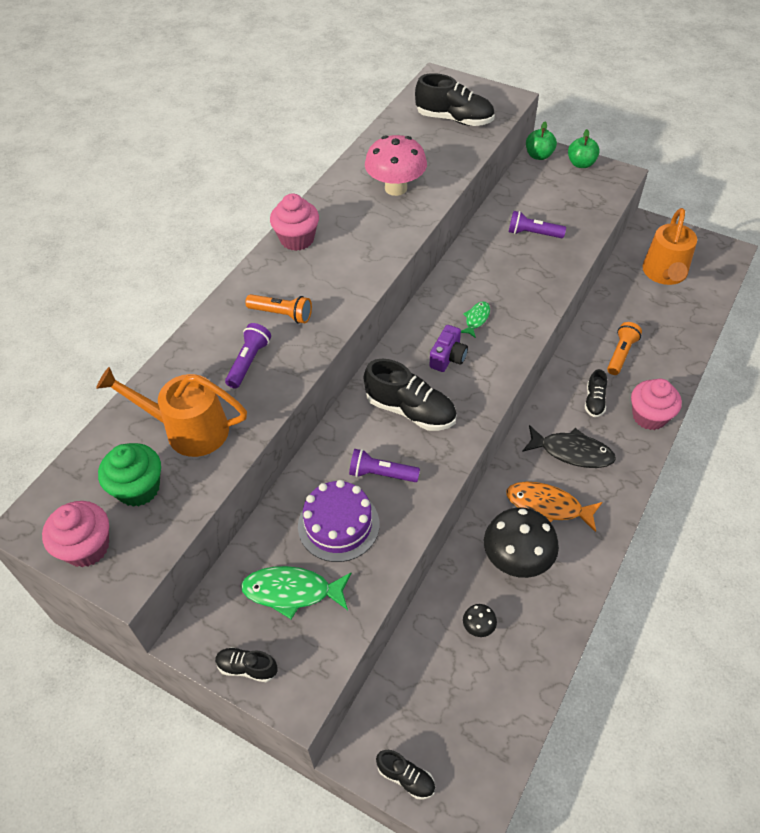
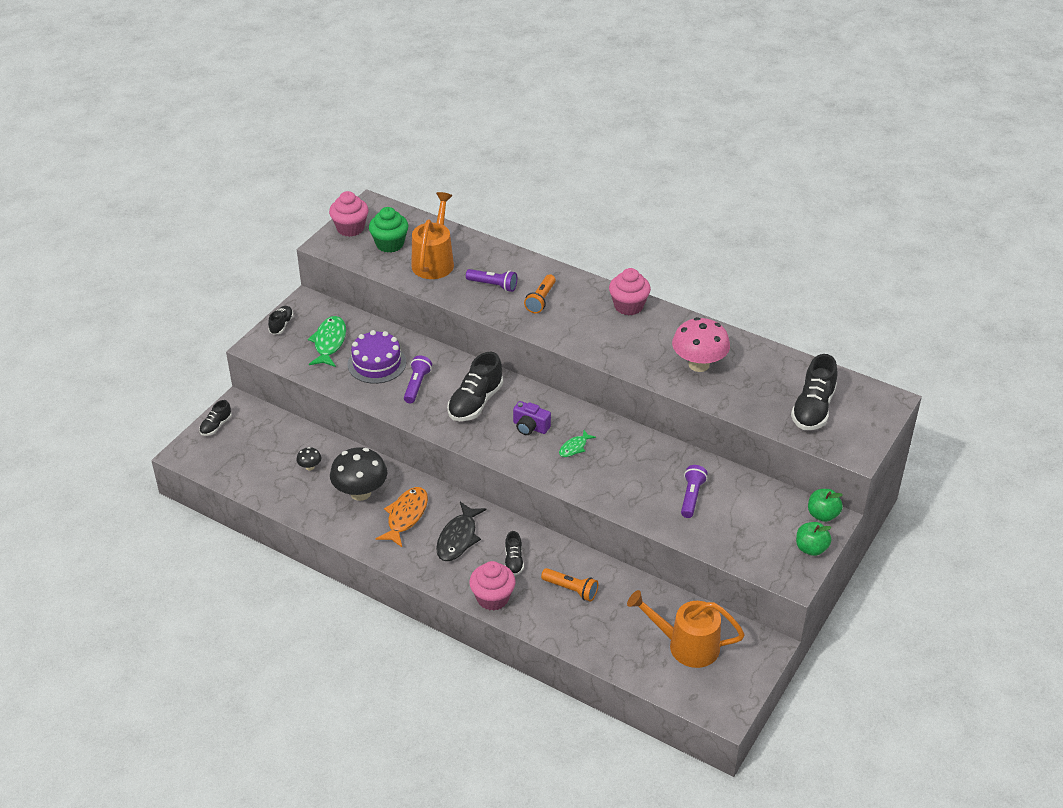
camera: 90 degrees right, 10 degrees down
(476, 319) = (574, 447): green fish -> green fish turned 105 degrees clockwise
(594, 401) = (513, 561): black shoe -> black shoe turned 105 degrees counterclockwise

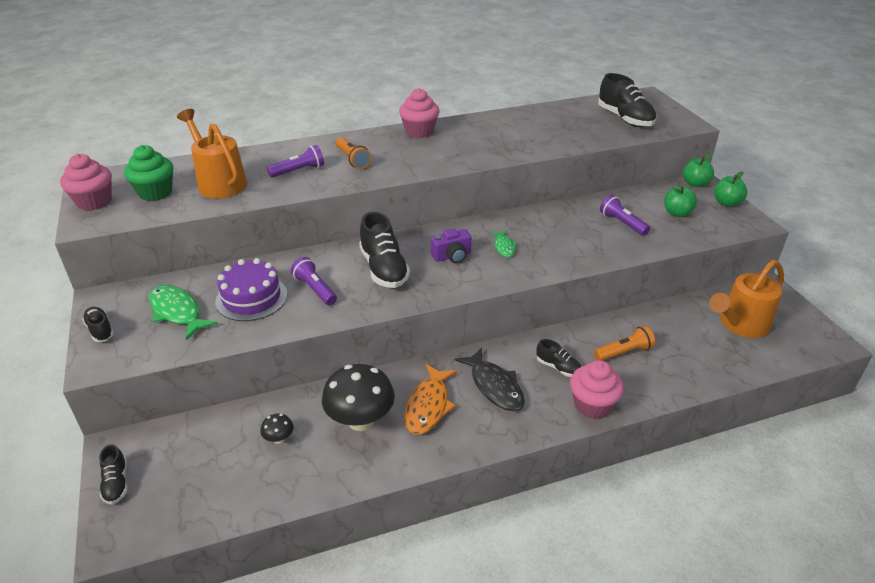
camera: 50 degrees left, 5 degrees down
(406, 516) = (428, 406): orange fish -> orange fish turned 135 degrees counterclockwise
(699, 364) = (524, 135): pink mushroom -> none
(750, 523) = (677, 213): none -> green apple

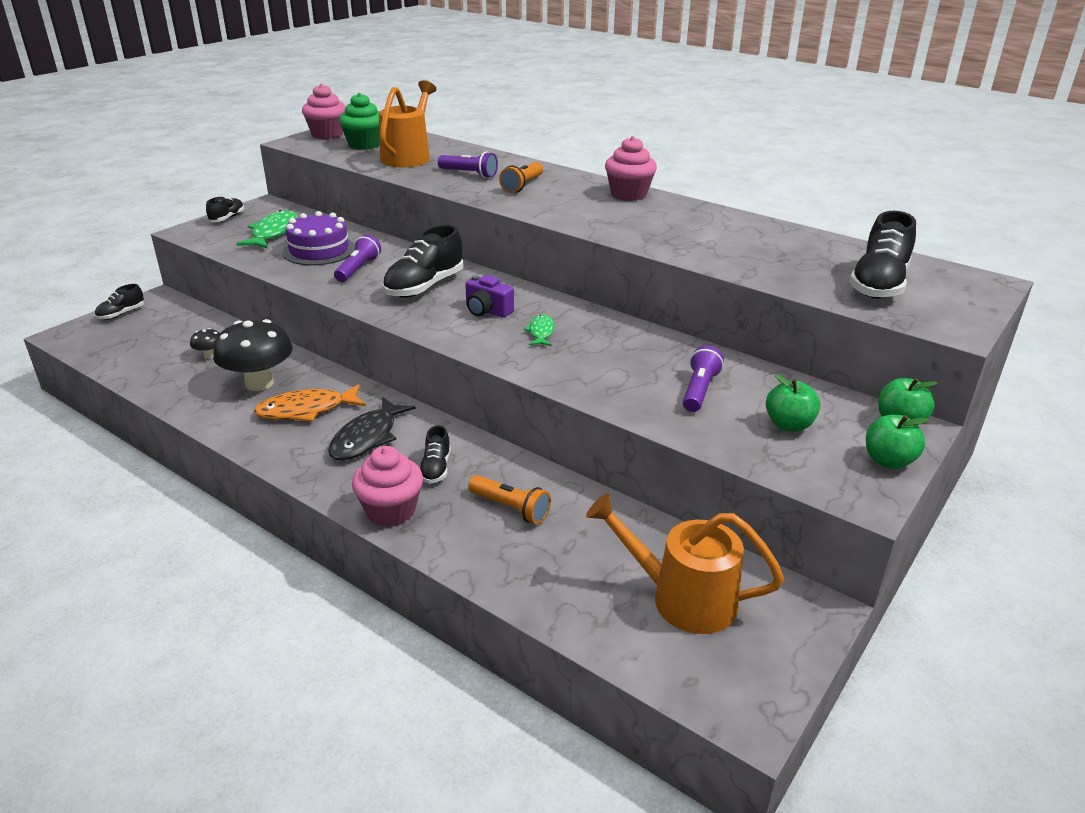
camera: 55 degrees right, 5 degrees down
(504, 247) = (541, 332): green fish -> green fish turned 135 degrees clockwise

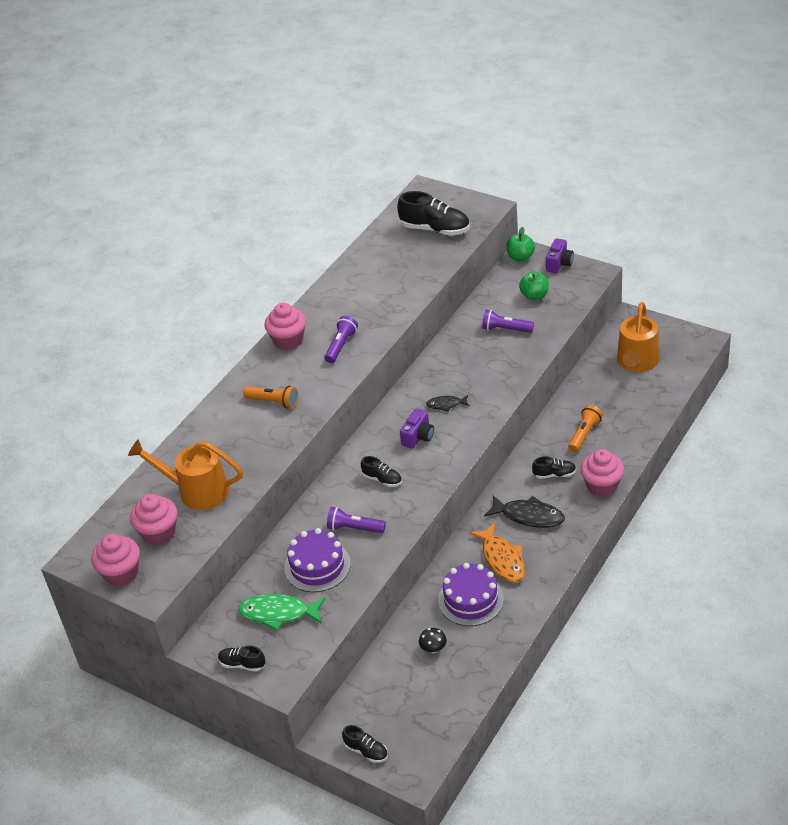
camera: 90 degrees left, 10 degrees up
(259, 383) = (471, 600): black mushroom -> purple cake
(364, 145) = (159, 533): green cupcake -> pink cupcake
(424, 286) = (382, 479): black shoe -> black shoe, size x0.53
(469, 174) = (245, 439): purple flashlight -> purple flashlight (341, 345)
(541, 332) = (446, 404): green fish -> black fish
(888, 461) = (559, 263): green apple -> purple camera

